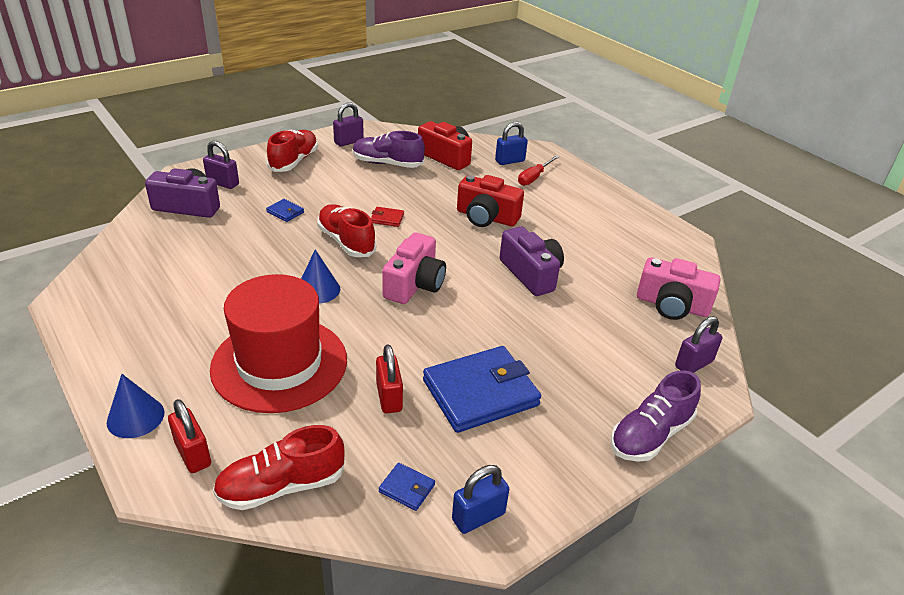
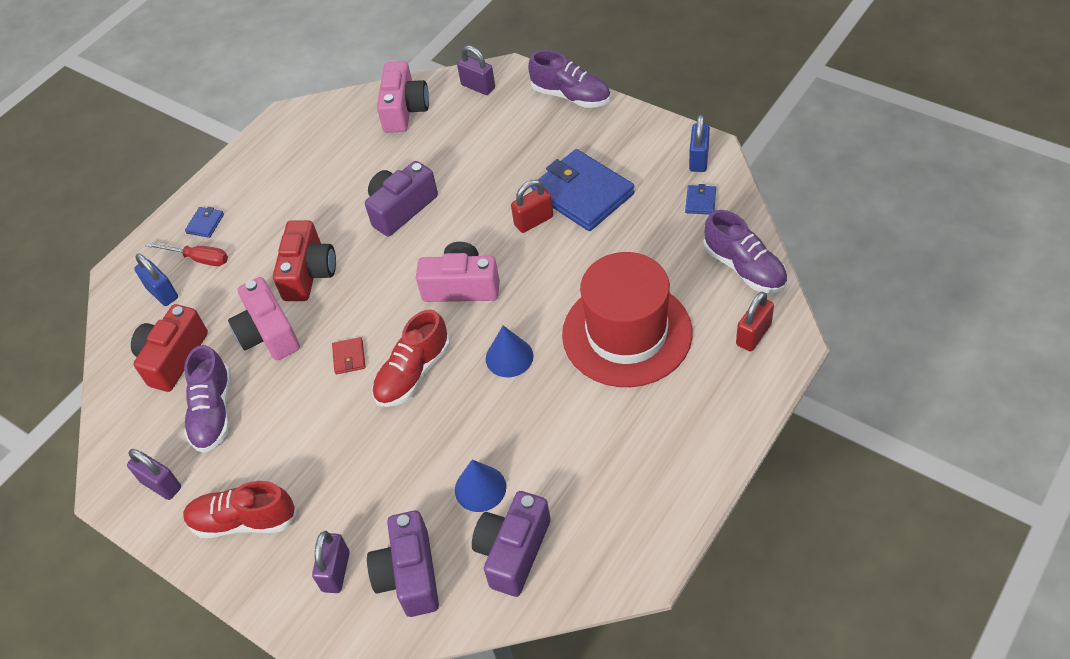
camera: 100 degrees left, 15 degrees up
(135, 417) = (745, 396): blue cone -> blue cone (480, 488)
(153, 248) = (513, 551): none -> purple camera
(281, 486) = (744, 268): red shoe -> purple shoe
(285, 212) = (378, 461): blue wallet -> blue wallet (205, 224)
(389, 397) = (621, 245): red padlock -> red padlock (533, 221)
(438, 192) = (268, 333): none -> pink camera
(478, 517) = (699, 159): blue padlock -> blue padlock turned 60 degrees clockwise

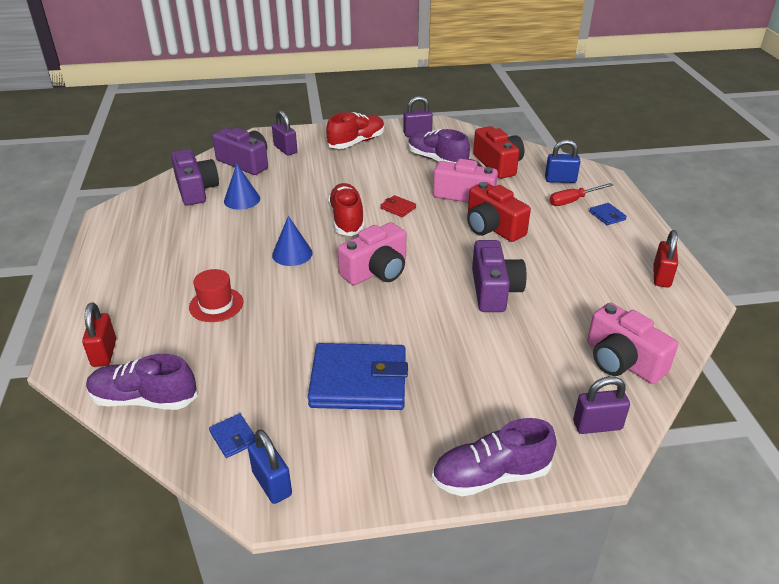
camera: 130 degrees right, 15 degrees down
(533, 221) = (376, 337): red padlock -> red padlock (661, 277)
(627, 333) = (216, 305): red hat -> red hat, size x0.45

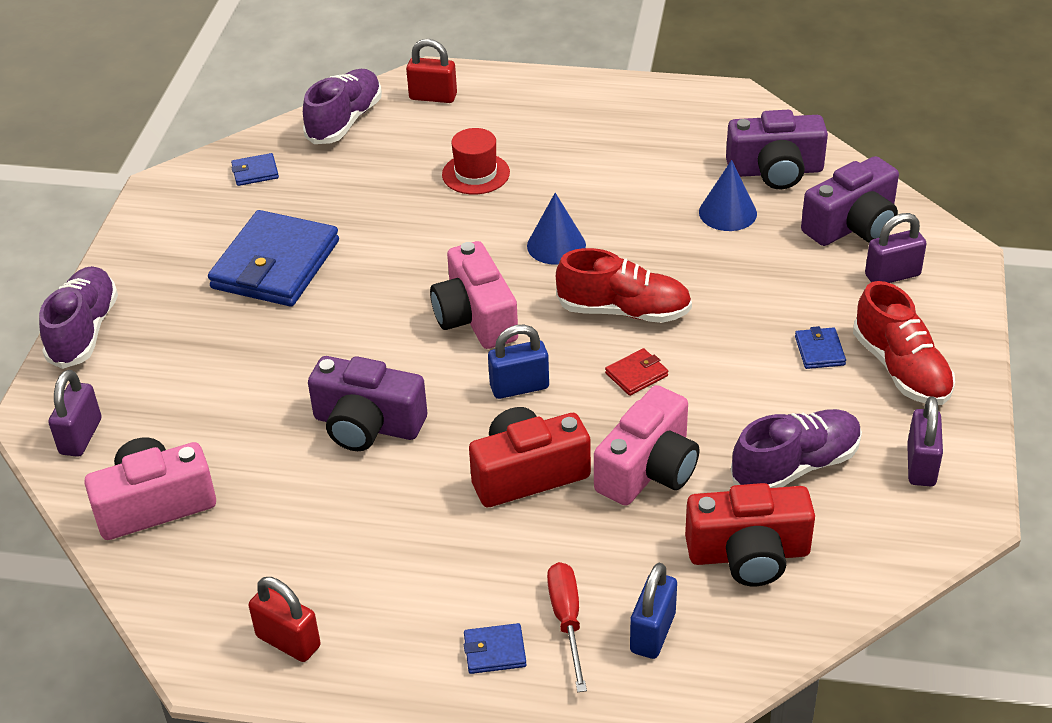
camera: 110 degrees right, 5 degrees up
(272, 483) = (183, 190): blue padlock -> blue padlock (519, 387)
(353, 162) = (819, 351): none -> blue wallet

